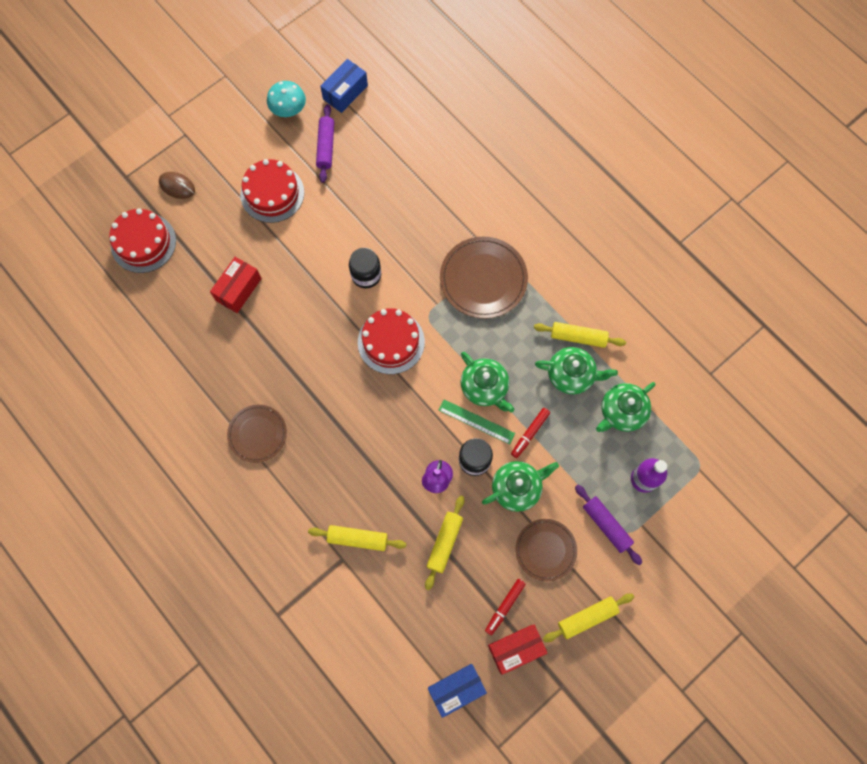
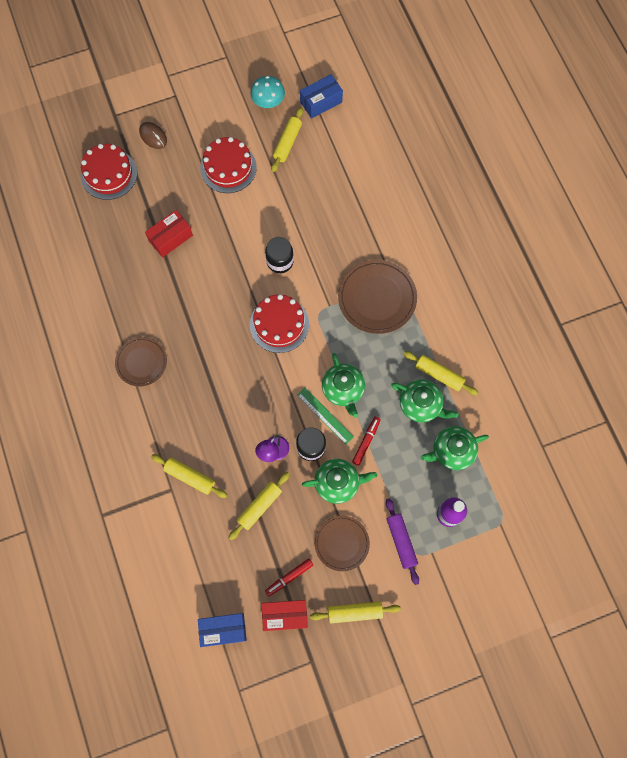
camera: 20 degrees right, 0 degrees up
(326, 147) = (287, 143): purple rolling pin -> yellow rolling pin
(530, 433) = (366, 441): red marker -> red marker turned 150 degrees clockwise

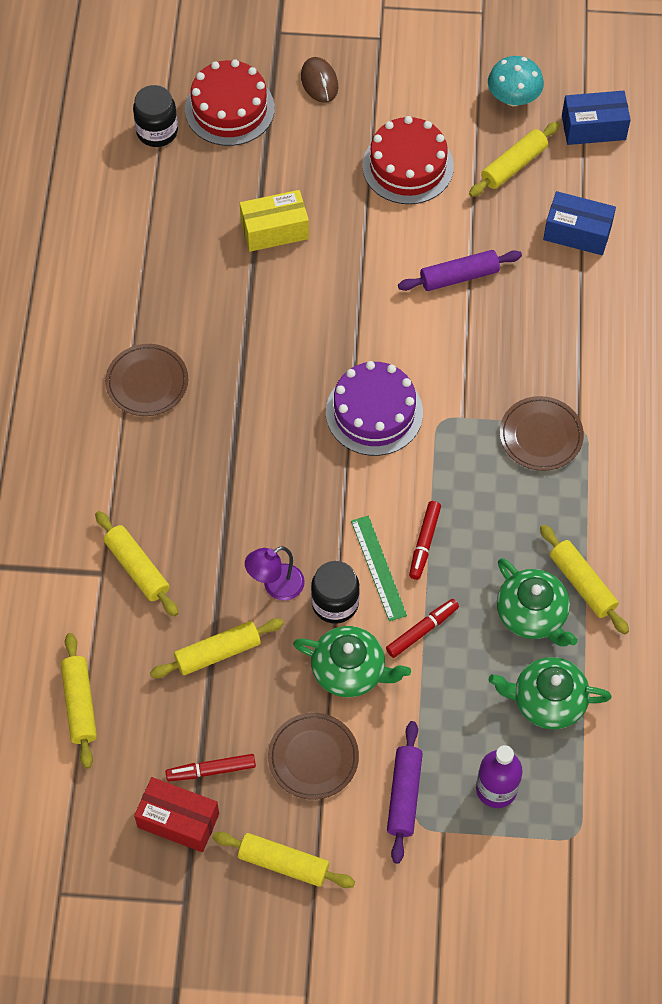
camera: 25 degrees right, 10 degrees down
(170, 238) = (274, 230): red box -> yellow box
(196, 573) = (80, 704): none -> yellow rolling pin
(223, 630) = (79, 799): blue box -> blue box (577, 233)
(279, 324) = (374, 412): red cake -> purple cake
(280, 261) = (419, 326): black jar -> black jar (157, 131)
(288, 222) = (459, 276): none -> purple rolling pin
(343, 389) = (424, 543): green teapot -> red marker
(377, 298) = (541, 435): brown plate -> brown plate, size x0.64

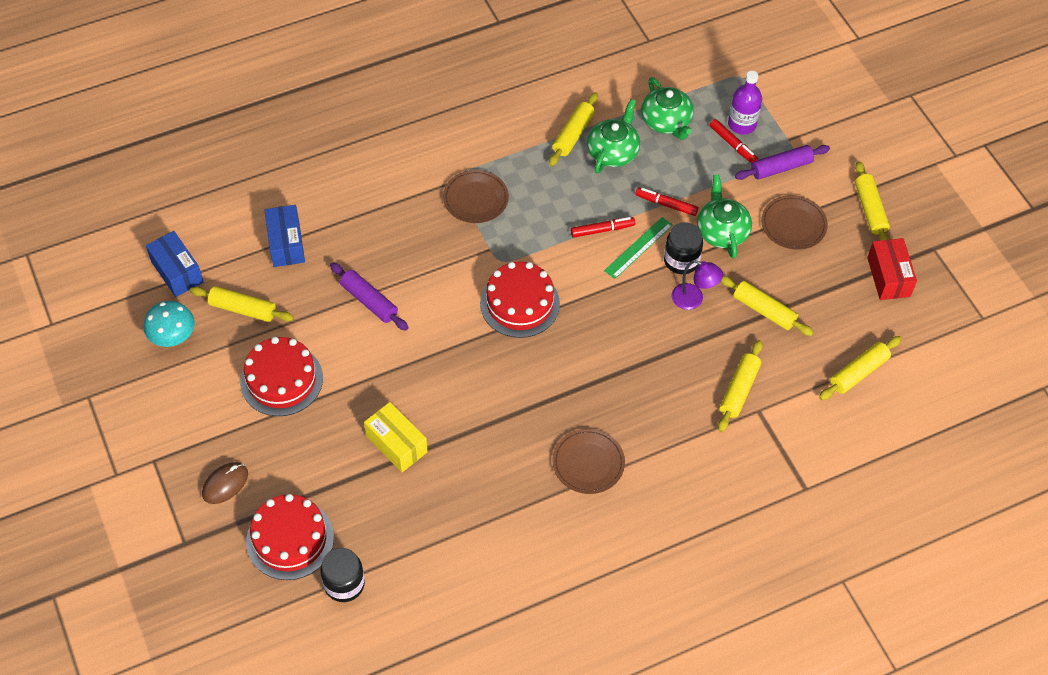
camera: 120 degrees left, 5 degrees down
(211, 770) = (843, 275): red marker -> red marker (732, 145)
(374, 412) = (520, 303): purple cake -> red cake

